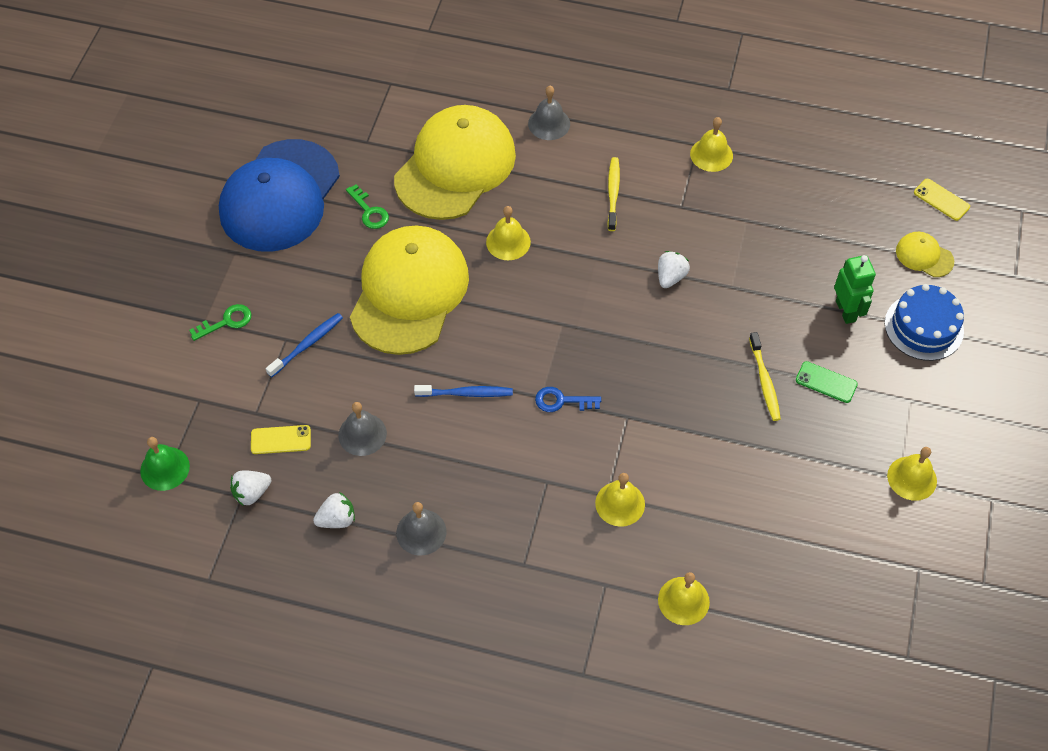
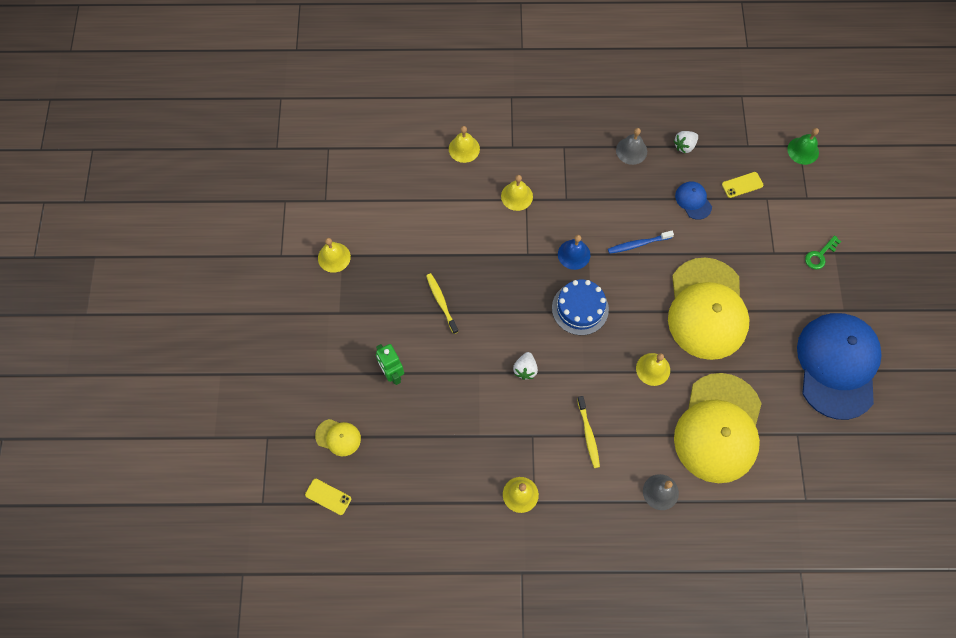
camera: 165 degrees right, 10 degrees up
(251, 493) = (743, 149): white strawberry -> none
(307, 344) = (758, 252): blue toothbrush -> none
(362, 434) = (693, 201): grey bell -> blue cap
(369, 211) = (765, 369): green key -> none
(562, 401) = (574, 254): blue key -> blue bell
(826, 382) = (399, 312): green phone -> none
(924, 327) = (334, 374): blue cake -> blue cake (580, 308)

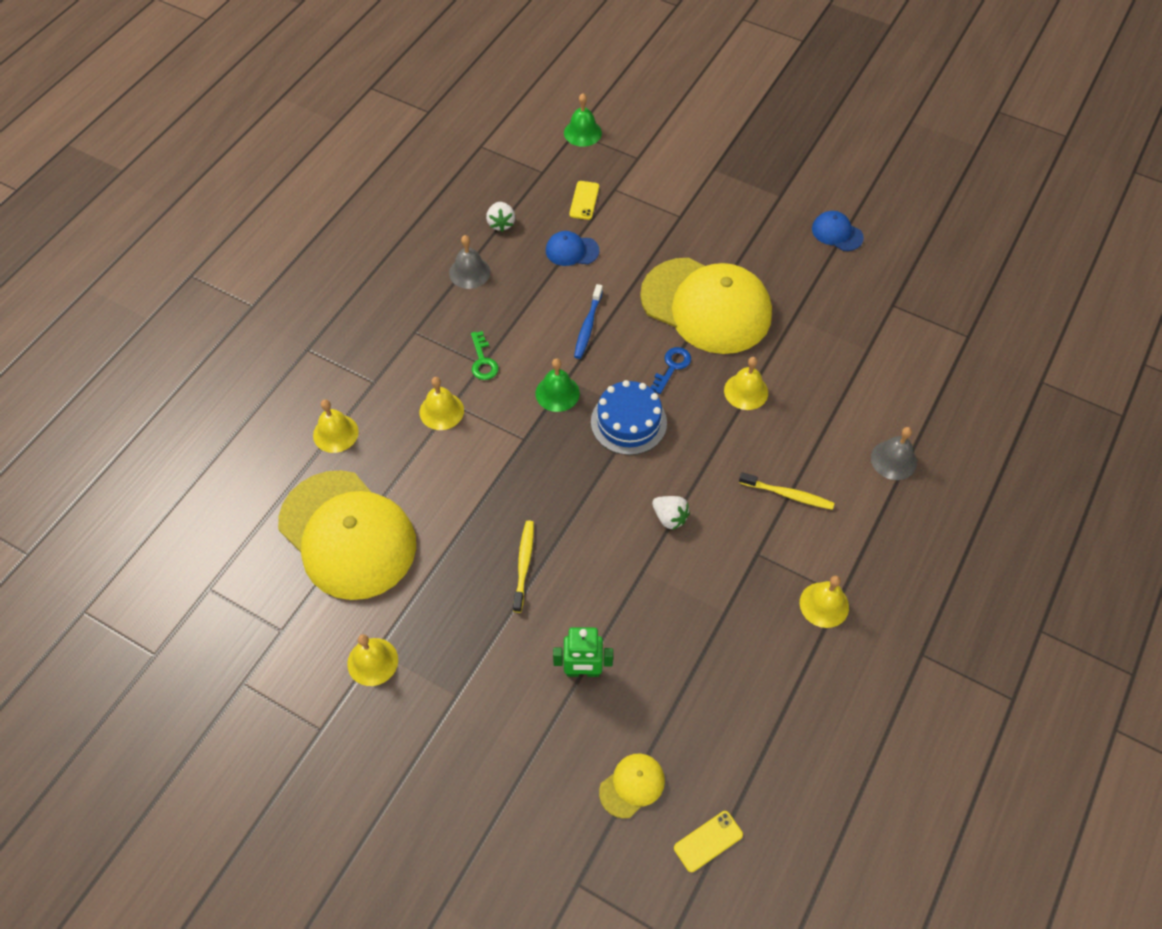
camera: 60 degrees left, 10 degrees down
(441, 302) = (524, 564): yellow toothbrush -> yellow toothbrush turned 90 degrees clockwise
(574, 254) = (557, 393): blue bell -> green bell
(641, 313) = (672, 367): none -> blue key
(718, 428) = (849, 368): yellow cap -> yellow cap (347, 535)
(820, 255) = (708, 182): green key -> green key (483, 361)
(837, 365) = (837, 233): blue cap -> blue cap, size x0.41

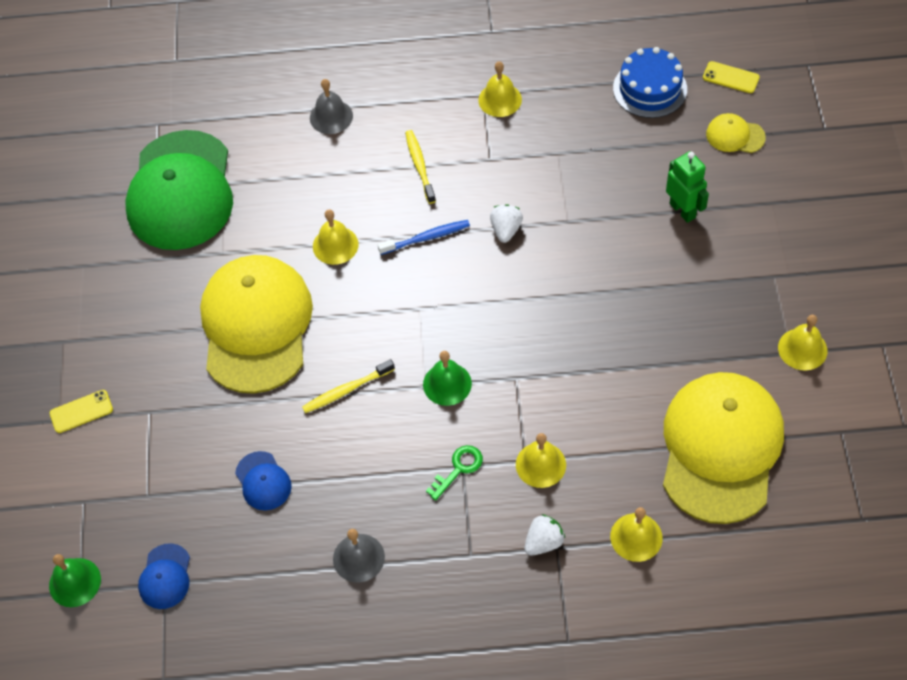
camera: 120 degrees left, 0 degrees up
(501, 223) = (270, 573): white strawberry -> white strawberry (543, 542)
(524, 564) = (632, 302): yellow toothbrush -> yellow toothbrush (346, 390)
(584, 200) = (183, 514): yellow phone -> yellow phone (81, 411)
(588, 326) = (351, 407): blue toothbrush -> blue toothbrush (426, 238)
(628, 422) = (435, 311): blue cake -> blue cake (650, 89)
(672, 367) = (349, 313): blue key -> none
(837, 233) = (88, 271): blue cap -> blue cap (165, 576)
(879, 319) = (181, 191): none -> green cap

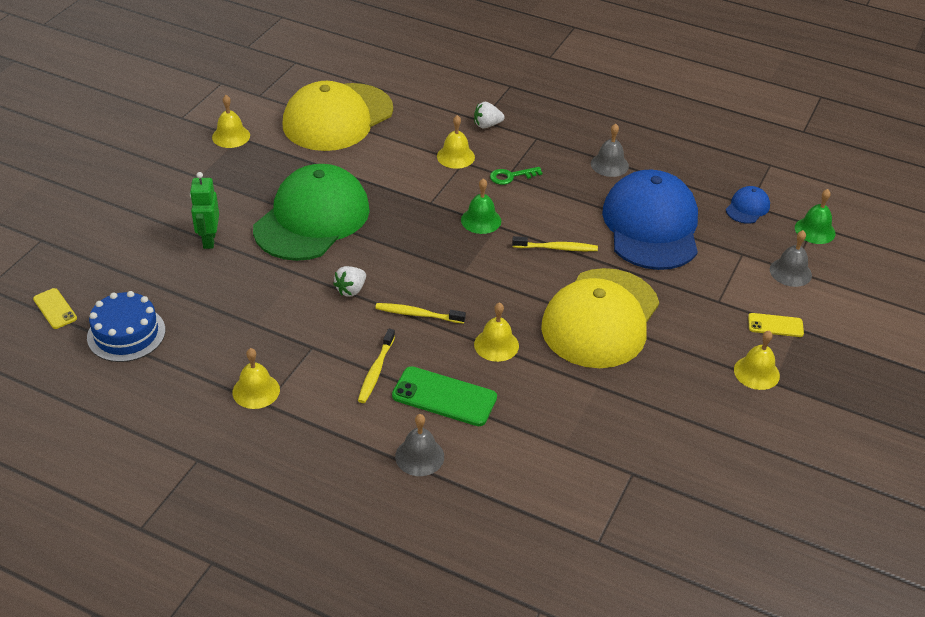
camera: 155 degrees left, 15 degrees down
(85, 497) = (790, 272): none -> grey bell
(181, 191) = (608, 459): green cap -> green cap (312, 219)
(263, 481) = (651, 226): blue cap -> blue cap, size x2.44
(346, 174) = (444, 397): none -> green phone
(426, 238) = (417, 314): blue toothbrush -> yellow toothbrush
(636, 537) = (430, 105): yellow bell -> yellow bell (756, 372)
(735, 136) = (109, 267): yellow cap -> none

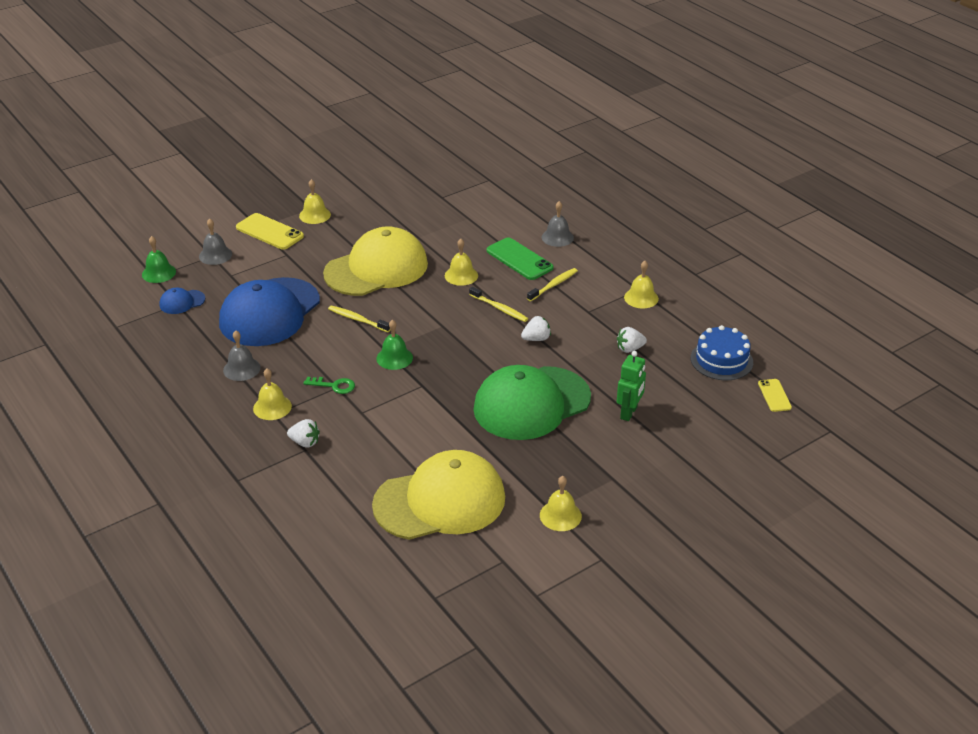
camera: 150 degrees left, 5 degrees down
(239, 313) = (630, 349): none -> white strawberry
(455, 156) = (363, 420): yellow bell -> yellow bell (272, 407)
(775, 325) = (269, 232): yellow phone -> yellow phone, size x1.73

